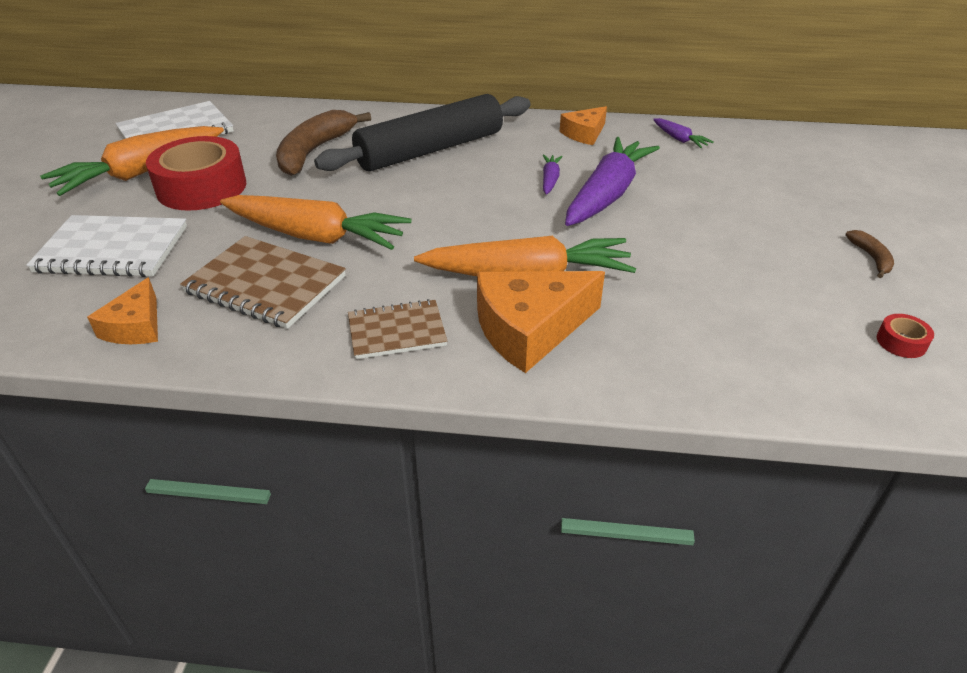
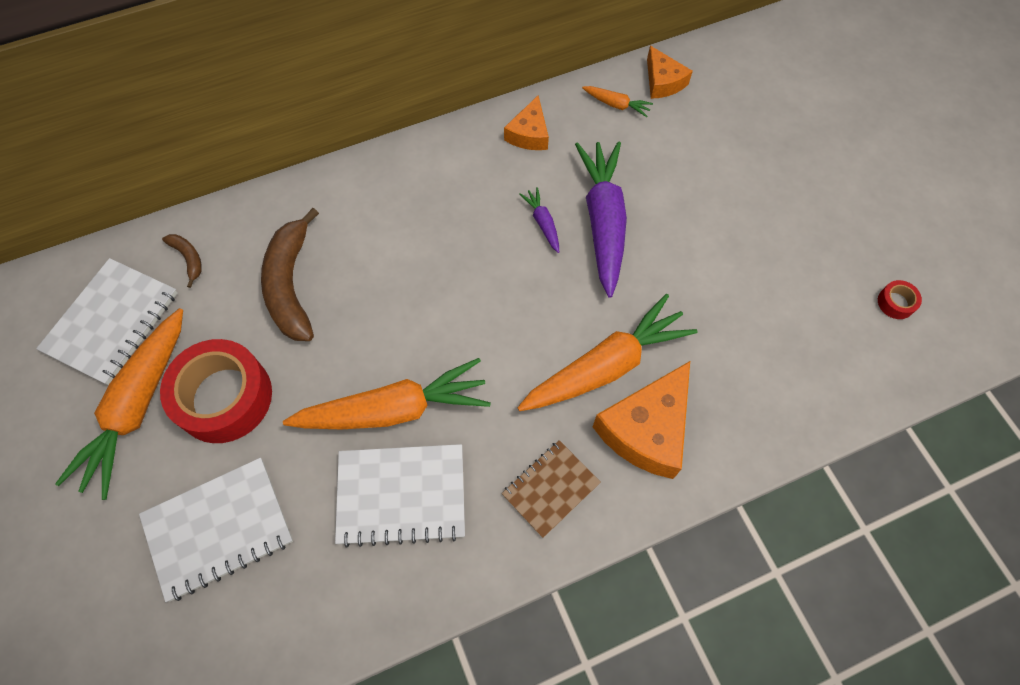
camera: 30 degrees left, 25 degrees up
(136, 326) = (333, 606): orange cheese -> orange cheese (662, 82)
(266, 284) = (401, 495): brown notebook -> white notebook
(430, 150) = (404, 228): black rolling pin -> none
(679, 139) = (616, 105): purple carrot -> orange carrot
(871, 258) = (838, 210): brown banana -> brown banana (188, 258)

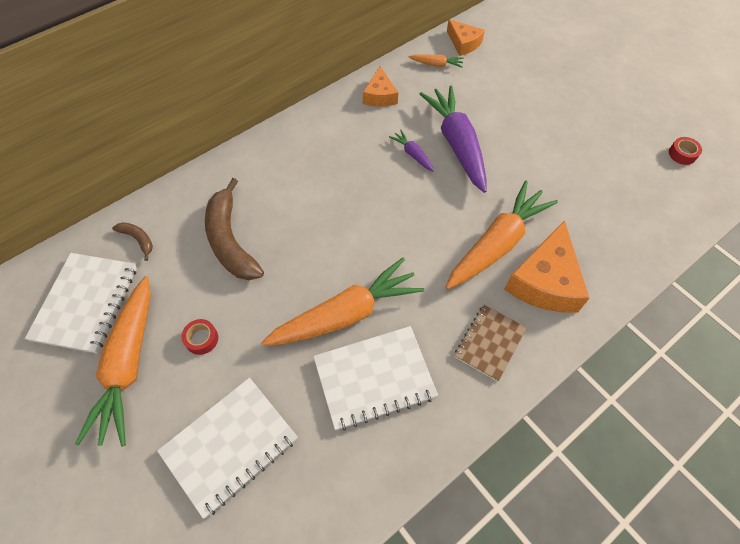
camera: 15 degrees left, 5 degrees down
(224, 397) = (201, 339): red tape -> red tape, size x0.40

